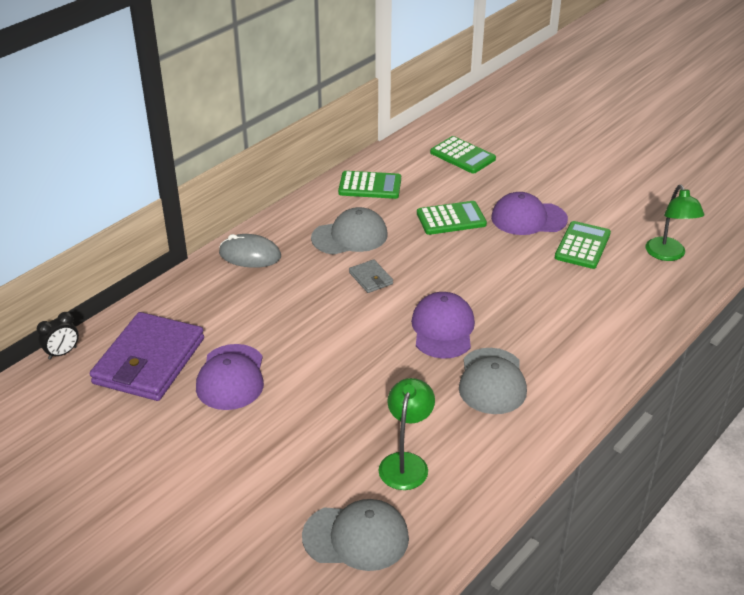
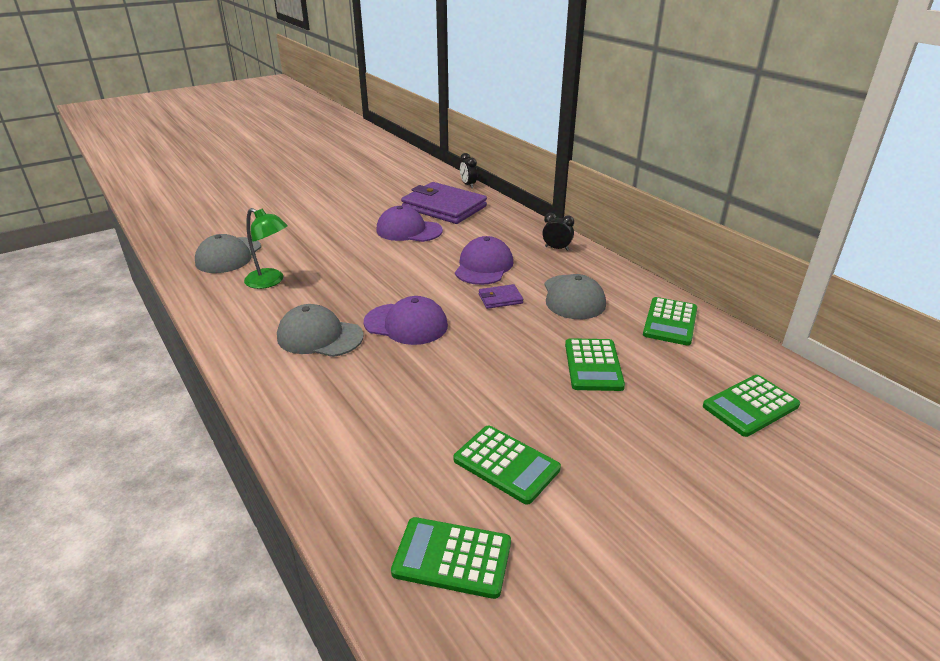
camera: 105 degrees right, 5 degrees down
(250, 255) = (556, 248): grey mouse -> black clock
(371, 278) = (500, 299): grey wallet -> purple wallet
(528, 218) = (583, 429): purple cap -> purple cap (484, 266)
(668, 255) = (452, 558): green lamp -> green calculator

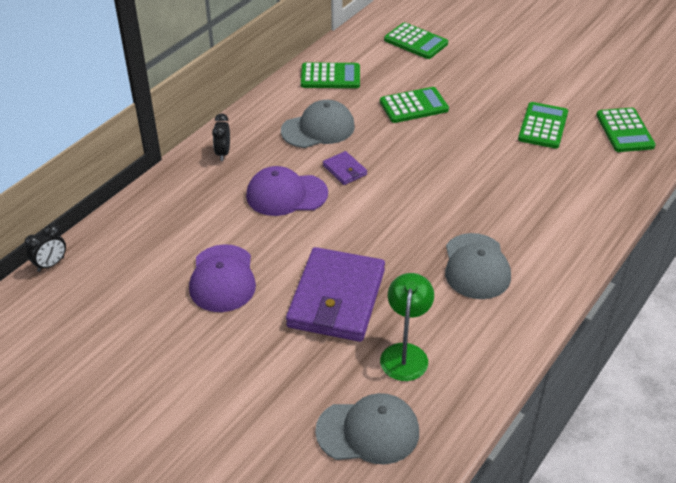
camera: 110 degrees left, 10 degrees up
(406, 324) = (421, 217): purple cap -> none
(444, 207) = (139, 267): purple wallet -> purple wallet (336, 298)

